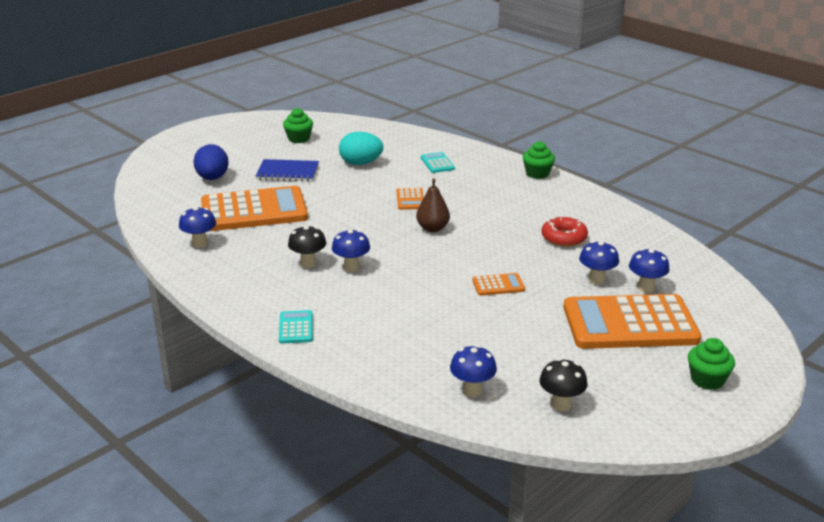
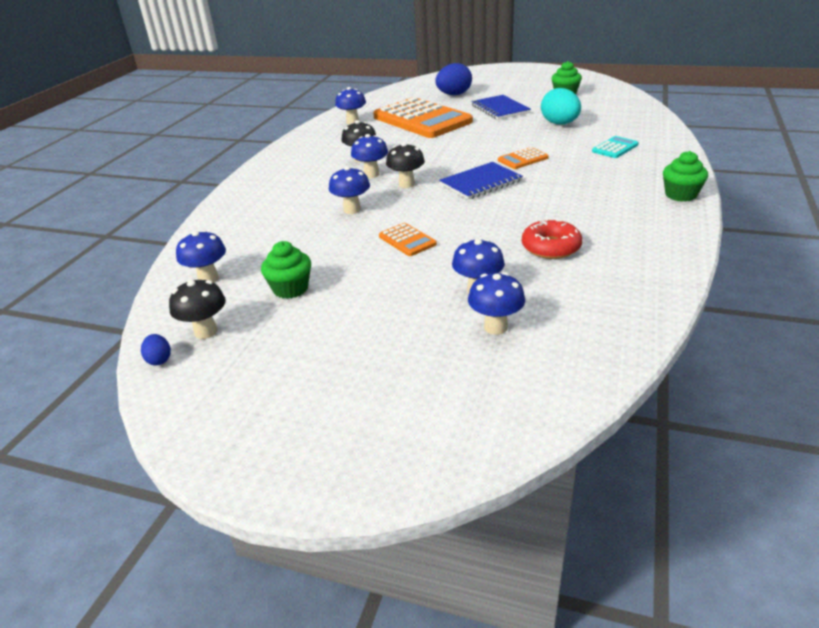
camera: 65 degrees right, 5 degrees up
(296, 327) = (261, 184): turquoise calculator -> none
(394, 258) = (406, 184): none -> black mushroom
(415, 294) = (352, 210): none -> blue mushroom
(432, 228) = (480, 183): brown pear -> blue notebook
(585, 434) = (159, 360): none -> blue egg
(629, 323) = (399, 335): orange calculator -> none
(707, 380) = (311, 425): green cupcake -> green cupcake (290, 289)

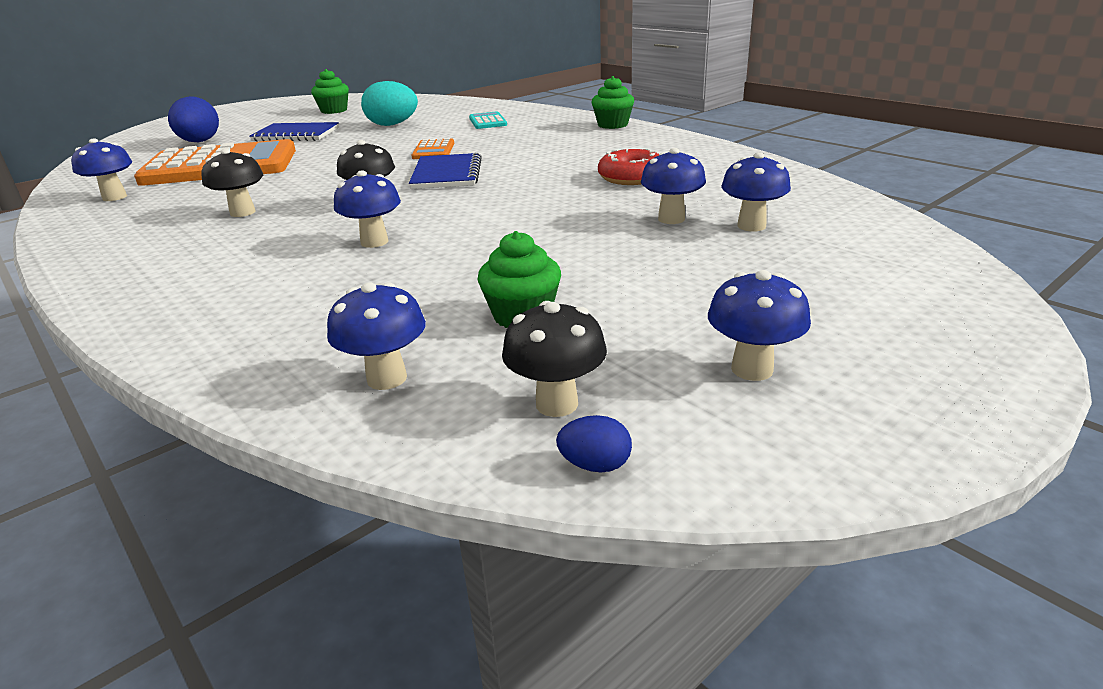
camera: 60 degrees left, 5 degrees down
(371, 174) = (301, 215): blue mushroom -> blue mushroom (752, 369)
(407, 240) = (511, 228): orange calculator -> none

